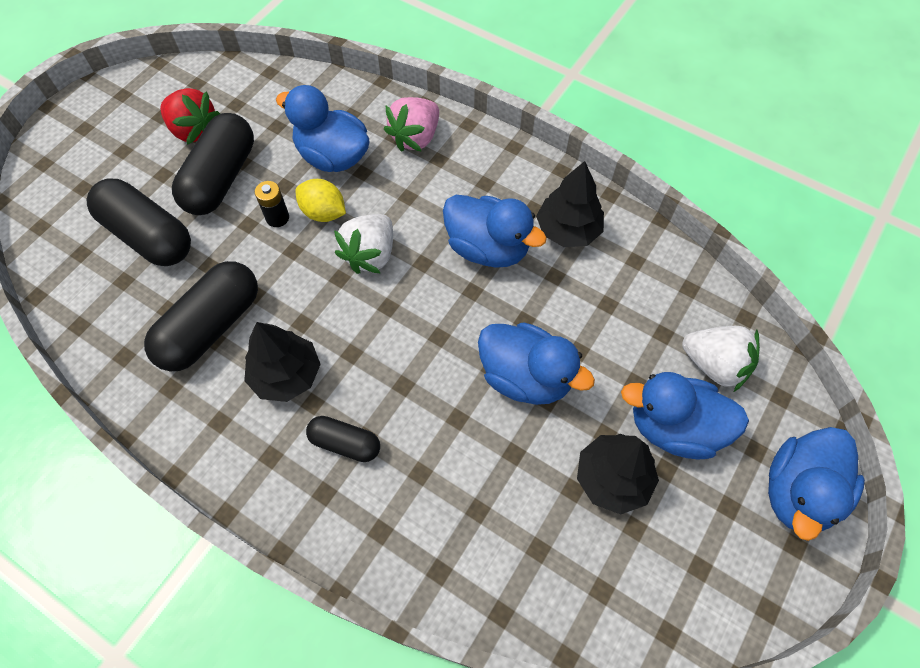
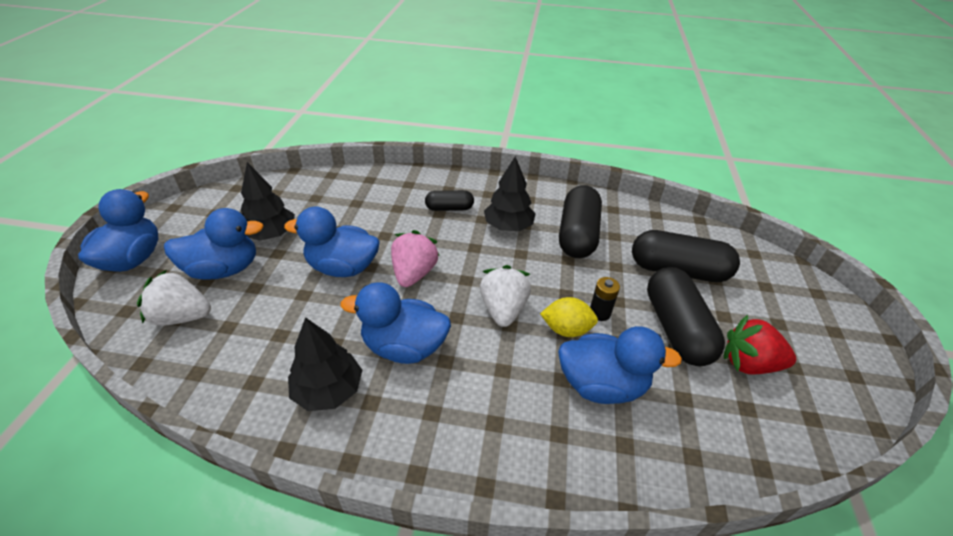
camera: 155 degrees right, 20 degrees down
(415, 137) = (535, 441): pink strawberry -> pink strawberry (414, 273)

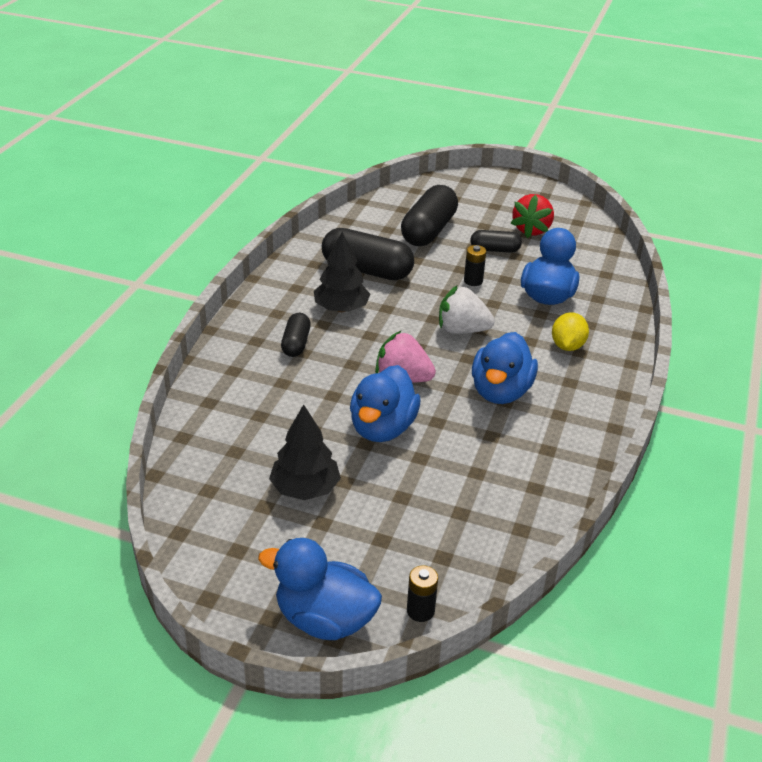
camera: 80 degrees left, 5 degrees down
(120, 309) = (420, 611): none -> black battery
(182, 317) = (441, 552): white strawberry -> none
(224, 269) = (365, 525): blue duck -> none
(328, 390) = (546, 439): black tree -> none
(566, 329) = (490, 301): yellow lemon -> yellow lemon (567, 346)
(676, 328) = (495, 250): black capsule -> black capsule, size x0.55

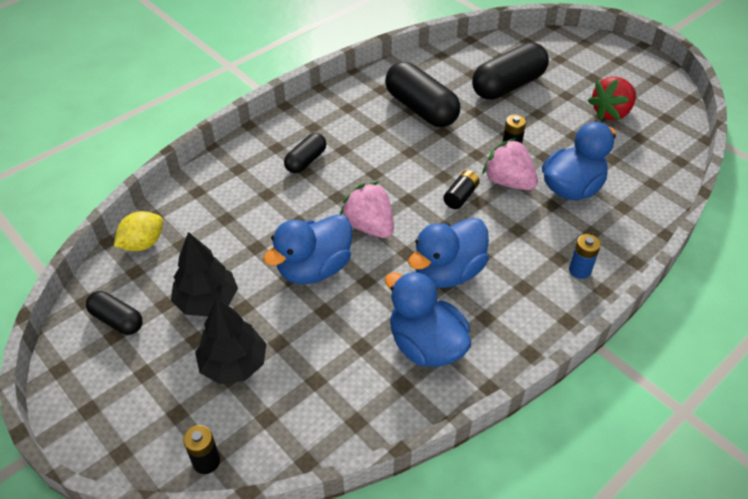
camera: 30 degrees right, 10 degrees up
(324, 619) = (126, 431): blue duck -> blue duck (426, 345)
(341, 308) = (369, 139): black tree -> black tree (233, 364)
(462, 330) = (461, 196): white strawberry -> black battery
(492, 307) = (508, 182): none -> pink strawberry
(495, 250) = (557, 123): black capsule -> black capsule (117, 320)
(567, 346) = (550, 248): yellow lemon -> yellow lemon (143, 244)
(603, 355) = (580, 270): none -> blue battery

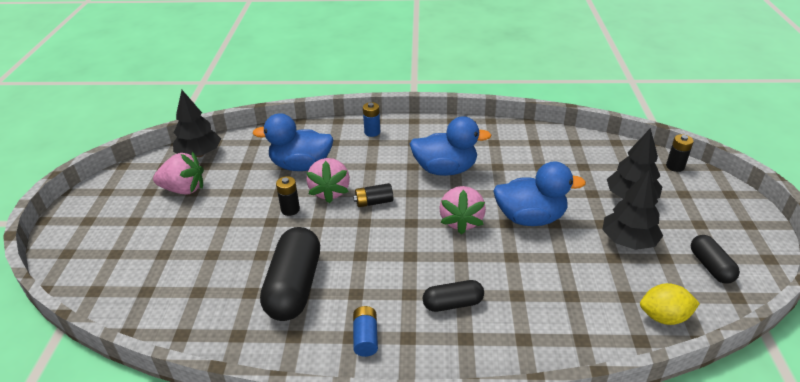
camera: 135 degrees left, 10 degrees down
(338, 112) = (365, 337): none -> blue battery
(426, 345) = (502, 148): blue duck -> none
(508, 85) = (197, 258): black capsule -> none
(611, 113) = (184, 189): red strawberry -> pink strawberry
(666, 143) = (199, 154): none -> black tree

